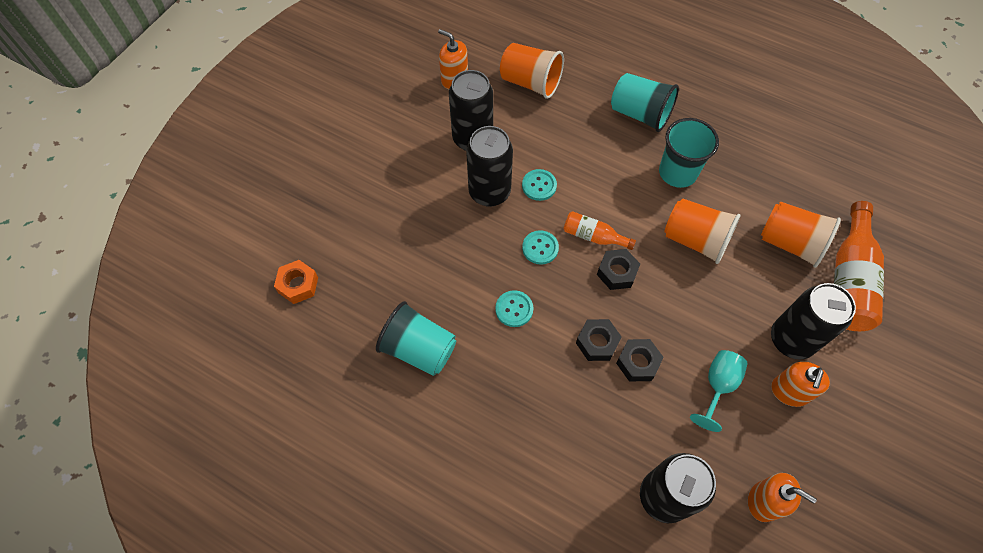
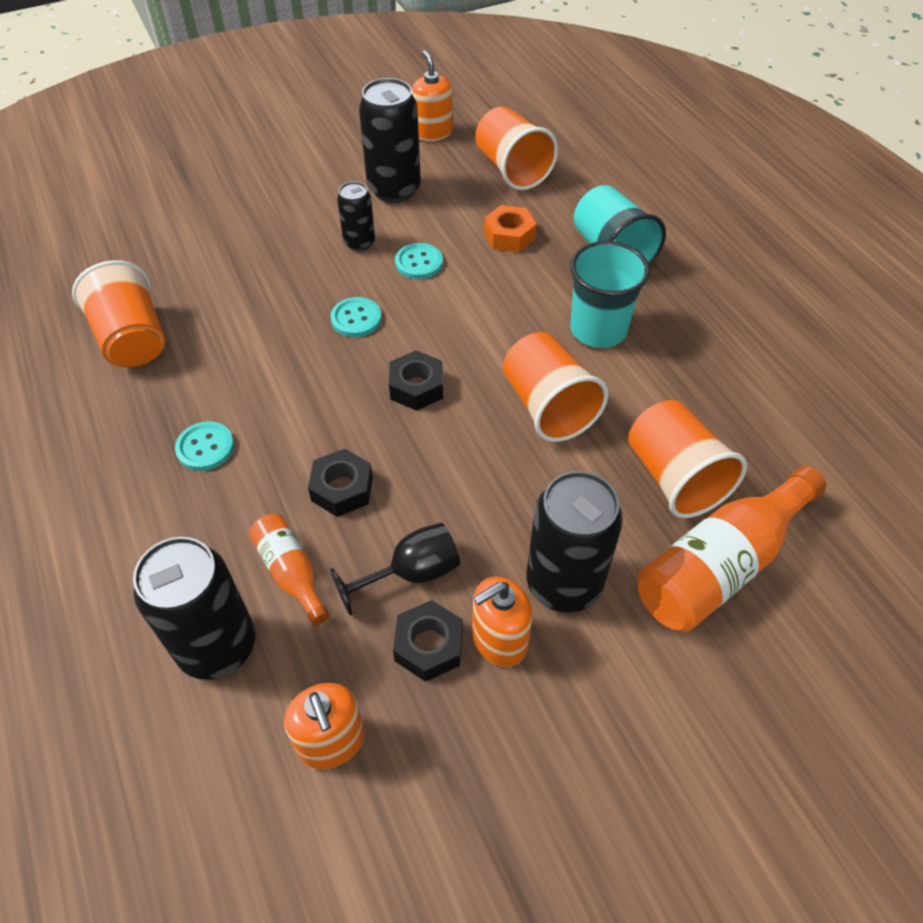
camera: 35 degrees right, 10 degrees down
(298, 285) = (91, 226): orange nut -> orange nut (509, 236)
(419, 349) = (133, 339): turquoise cup -> orange cup
(489, 192) = (359, 243): black can -> black can, size x0.56
(514, 309) = (265, 358): turquoise button -> turquoise button (205, 447)
(593, 236) = (428, 339): orange bottle -> orange bottle (291, 572)
(597, 342) = (318, 441): black nut -> black nut (429, 646)
(718, 386) = (412, 573): turquoise goblet -> black goblet

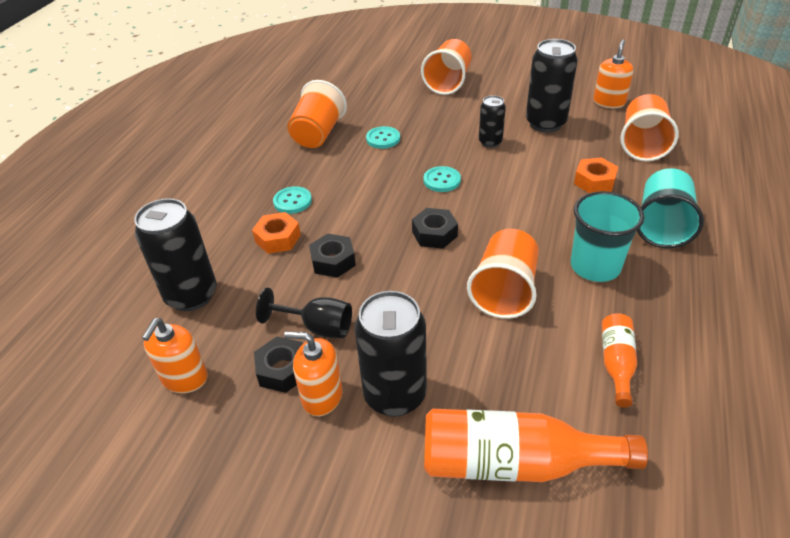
camera: 45 degrees right, 10 degrees down
(243, 505) = (278, 238): none -> orange nut
(291, 572) = (261, 285): orange bottle -> orange bottle (616, 363)
(419, 263) = (514, 169): turquoise button -> turquoise button (383, 139)
(674, 477) = (545, 387): orange cup -> orange cup (448, 82)

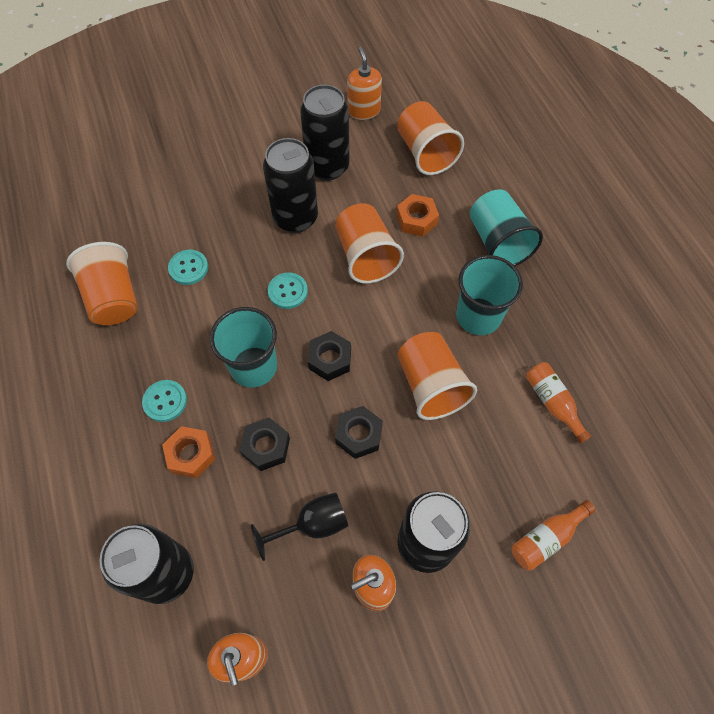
camera: 40 degrees left, 20 degrees up
(282, 370) = (320, 587): black nut -> black nut (359, 435)
(372, 211) = (253, 367): none -> turquoise cup
(448, 82) = (193, 154): orange cup -> orange cup (366, 256)
(490, 142) = (295, 218): black can -> black can, size x1.77
(514, 463) = (546, 538): orange bottle -> orange bottle, size x0.54

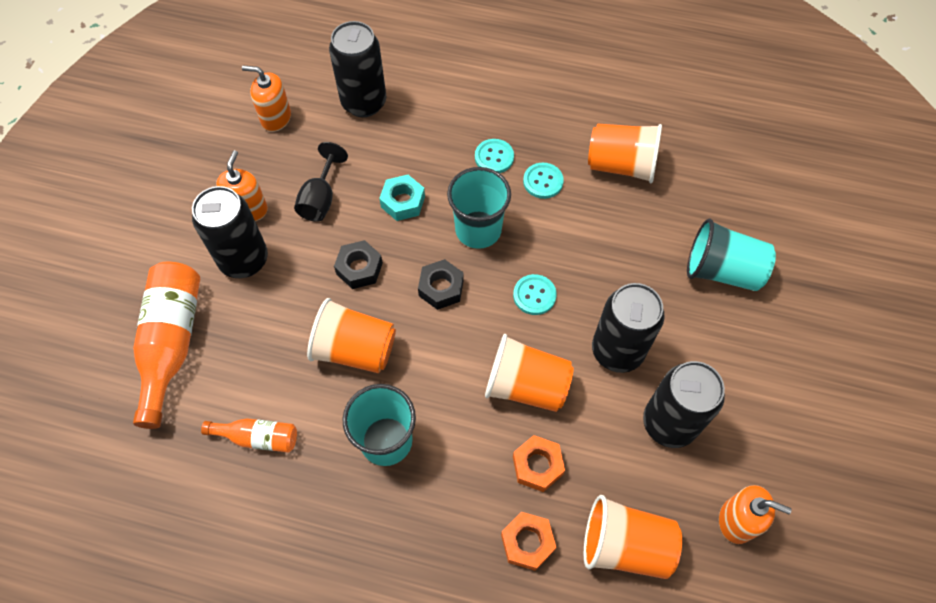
camera: 125 degrees right, 0 degrees up
(188, 268) = (616, 232): turquoise button -> turquoise button (543, 181)
(191, 454) = (436, 153): orange nut -> orange nut (527, 542)
(266, 447) = (403, 202): black nut -> turquoise nut
(497, 242) = (451, 528): turquoise cup -> turquoise cup (722, 270)
(546, 538) = (172, 343): orange bottle -> orange bottle, size x1.86

